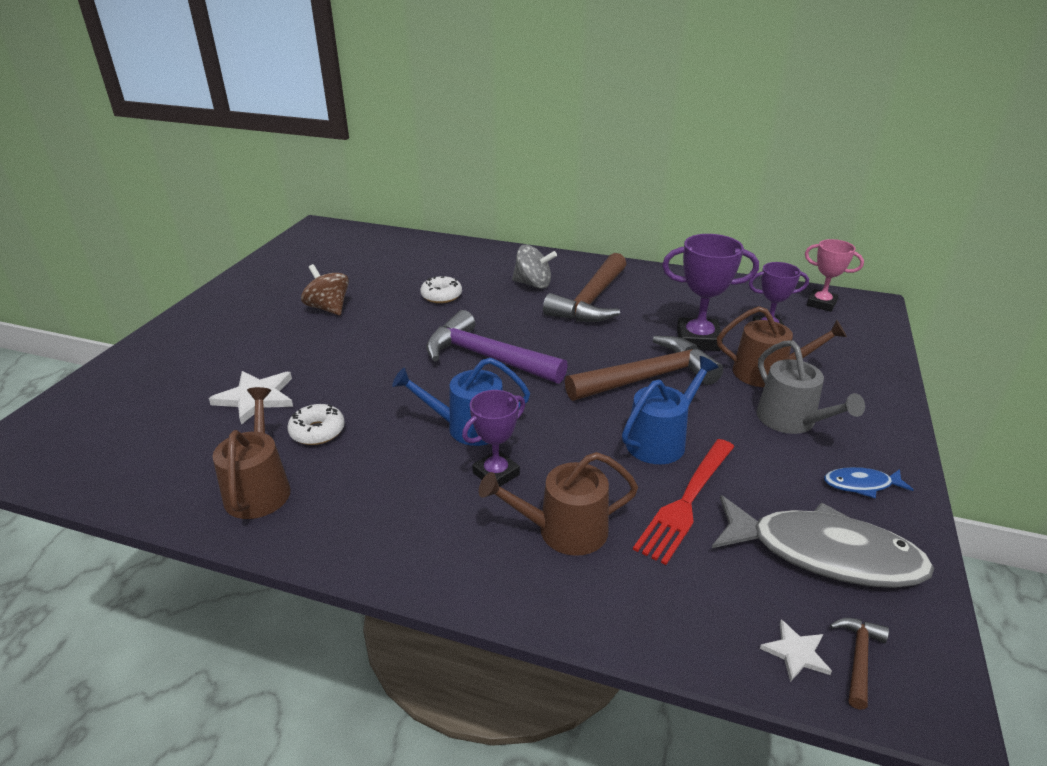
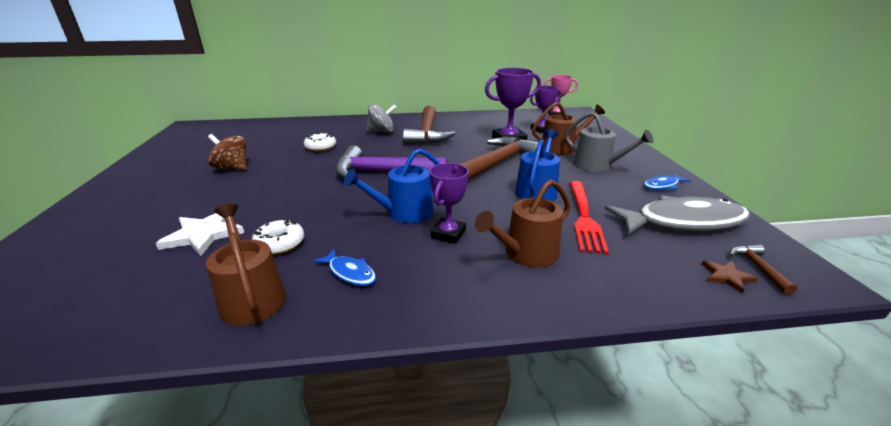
camera: 25 degrees left, 5 degrees down
(360, 491) = (350, 273): none -> blue fish
(796, 652) = (726, 276): white star -> brown star

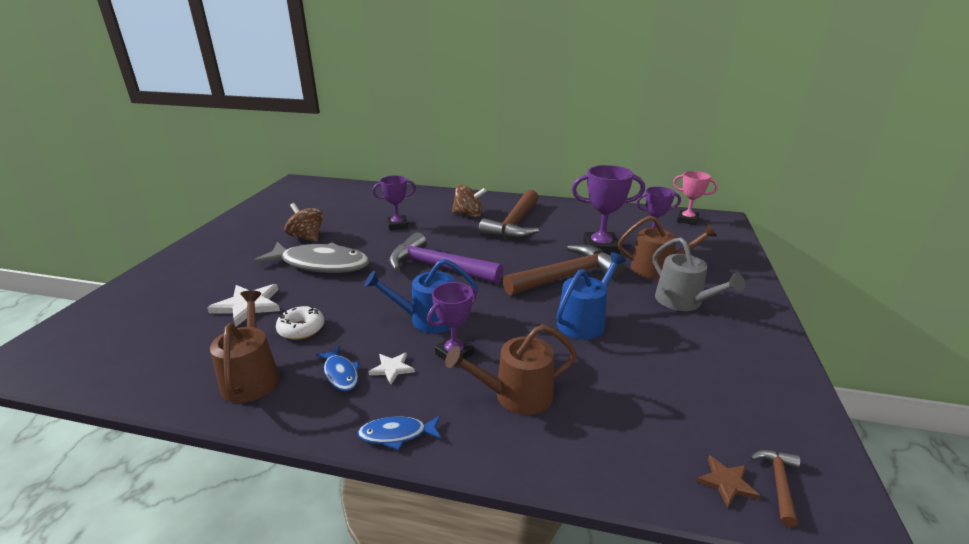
camera: 20 degrees right, 0 degrees up
(320, 147) = (397, 225): white donut -> purple trophy
(382, 132) = (468, 215): grey spinning top -> brown spinning top
(399, 257) = (392, 368): none -> white star
(584, 217) = (613, 366): red fork -> none
(662, 186) = (747, 345): blue fish -> blue fish (397, 434)
(682, 222) = (731, 400): grey fish -> grey fish (320, 264)

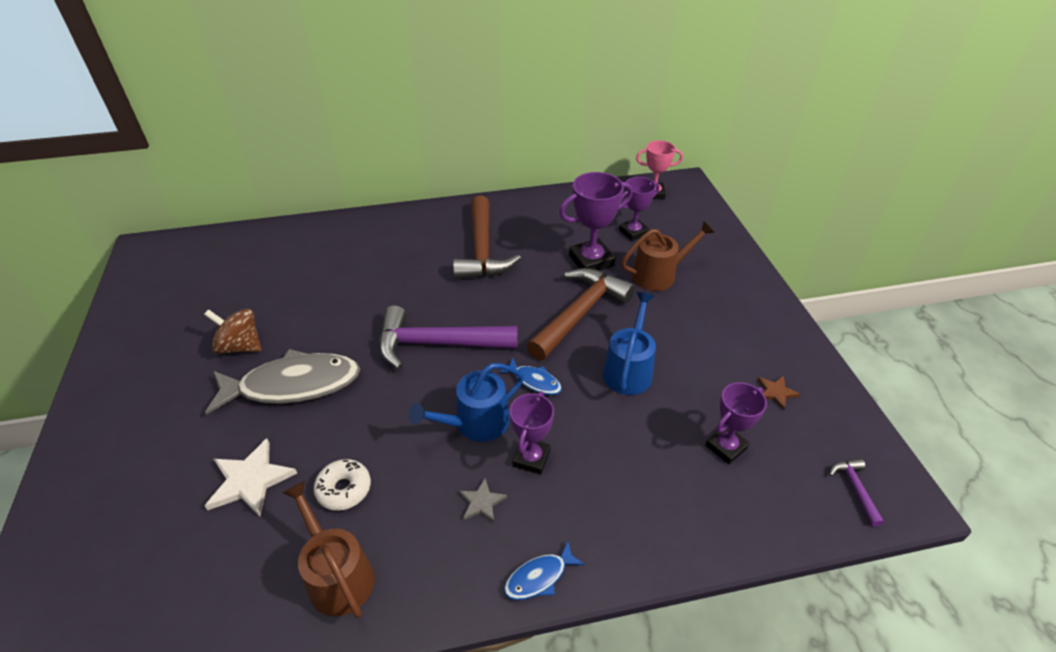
camera: 25 degrees left, 15 degrees up
(340, 374) = (433, 531): blue fish -> blue fish (534, 381)
(392, 368) = (481, 502): white star -> grey star
(397, 225) = (344, 291): purple trophy -> purple trophy (726, 447)
(468, 215) = (420, 248): brown spinning top -> none
(516, 395) = (618, 485): brown watering can -> none
(683, 302) = (701, 313): grey watering can -> none
(726, 482) = (821, 504): brown star -> brown star (775, 392)
(778, 483) = (855, 489): brown hammer -> purple hammer

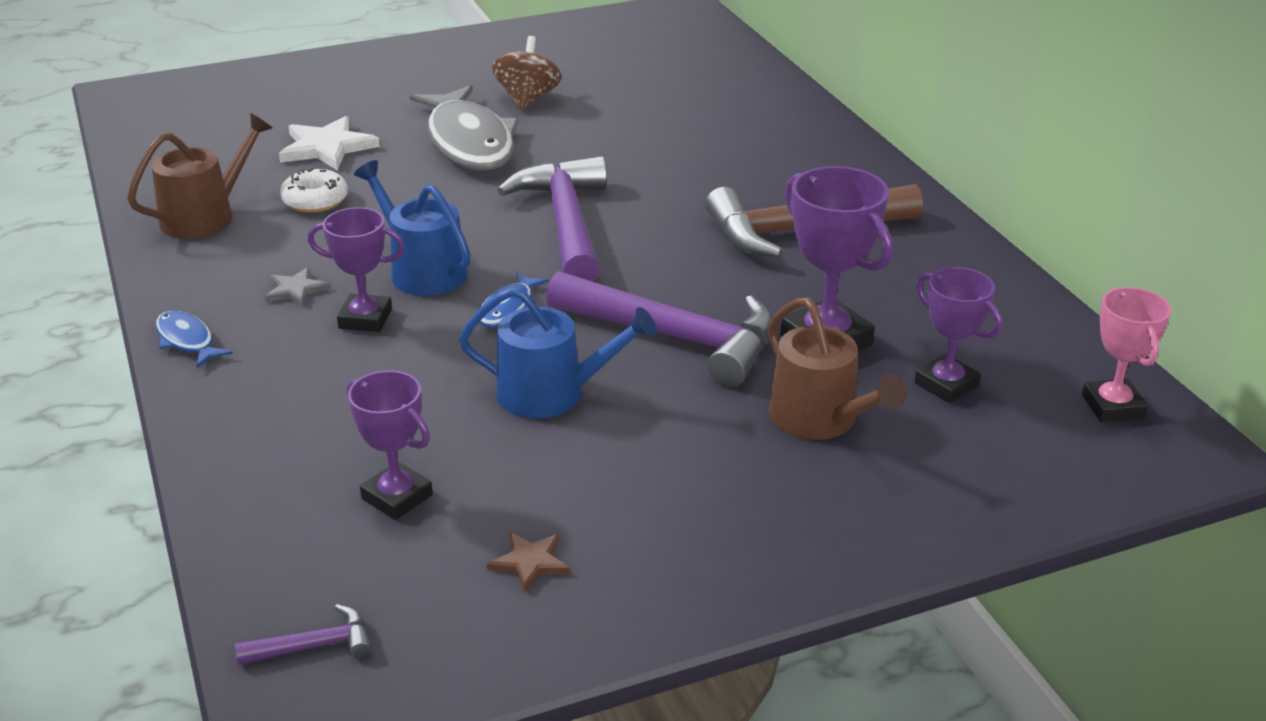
camera: 80 degrees right, 10 degrees down
(580, 313) = (675, 338): brown hammer -> purple hammer

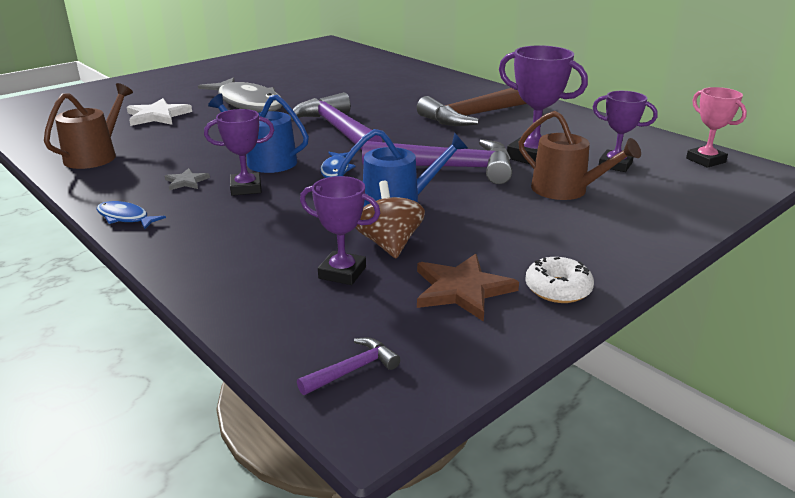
camera: 20 degrees left, 5 degrees down
(315, 200) = (168, 139): white donut -> white donut (558, 289)
(527, 99) = (268, 83): brown spinning top -> brown spinning top (389, 244)
(530, 562) = (462, 289): brown star -> brown star, size x1.81

